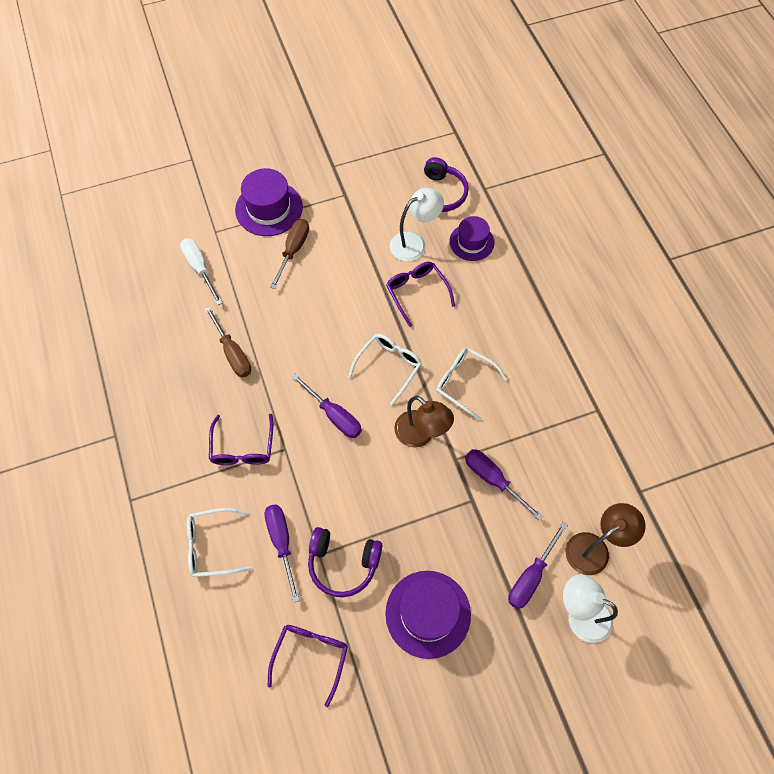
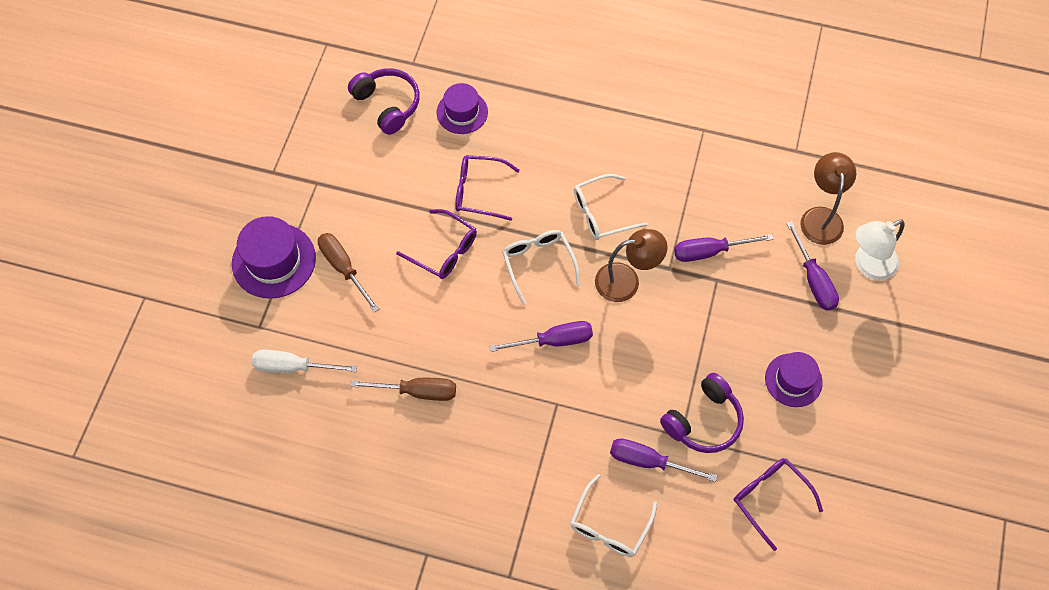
camera: 55 degrees left, 0 degrees up
(243, 447) = (528, 441): purple glasses -> purple glasses (444, 250)
(414, 243) = (423, 159): white lamp -> none
(428, 614) = (793, 380): purple hat -> purple hat, size x0.65

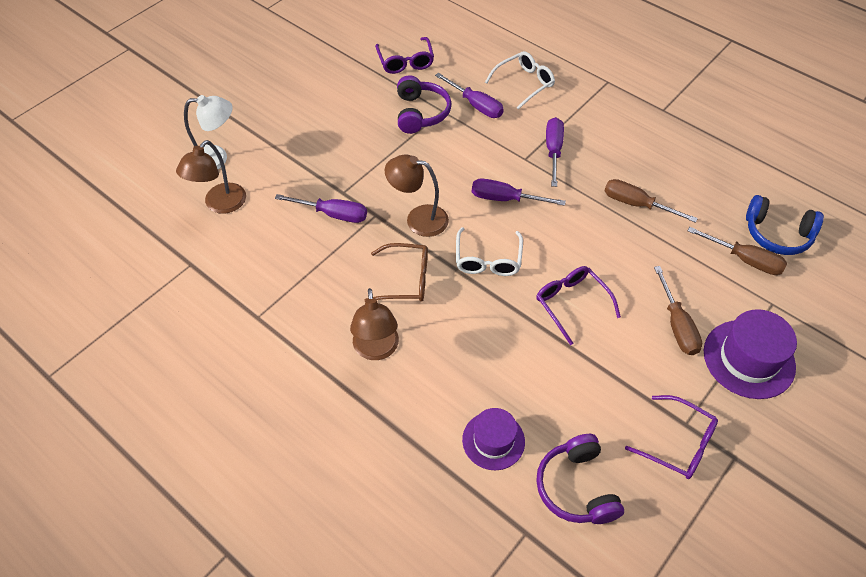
camera: 155 degrees left, 10 degrees down
(264, 414) = (777, 234): none -> blue headphones
(293, 367) = (744, 260): white screwdriver -> brown screwdriver
(479, 191) = (513, 345): purple glasses -> purple glasses (678, 443)
(589, 143) = (376, 350): none -> brown lamp
(602, 213) = (405, 279): white glasses -> brown glasses
(703, 421) = (420, 113): purple headphones -> purple headphones turned 105 degrees clockwise
(793, 380) = (337, 113): purple hat -> none
(813, 280) = (267, 165): purple screwdriver -> purple screwdriver (553, 151)

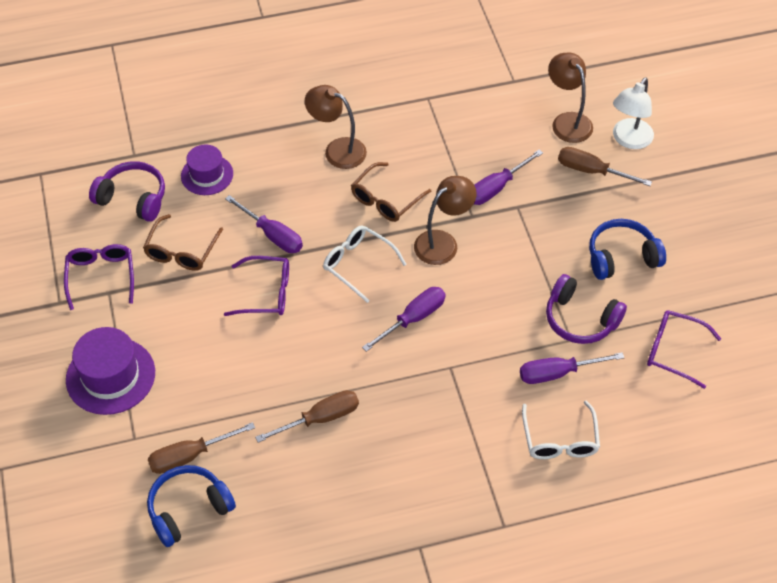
camera: 125 degrees right, 0 degrees up
(345, 115) = (621, 257): none -> blue headphones
(553, 151) = (442, 398): purple screwdriver -> purple screwdriver (272, 235)
(592, 397) = (181, 251): none -> brown glasses
(677, 325) = (182, 351): brown screwdriver -> brown screwdriver (591, 171)
(678, 443) = (101, 276): purple glasses -> purple glasses turned 105 degrees clockwise

